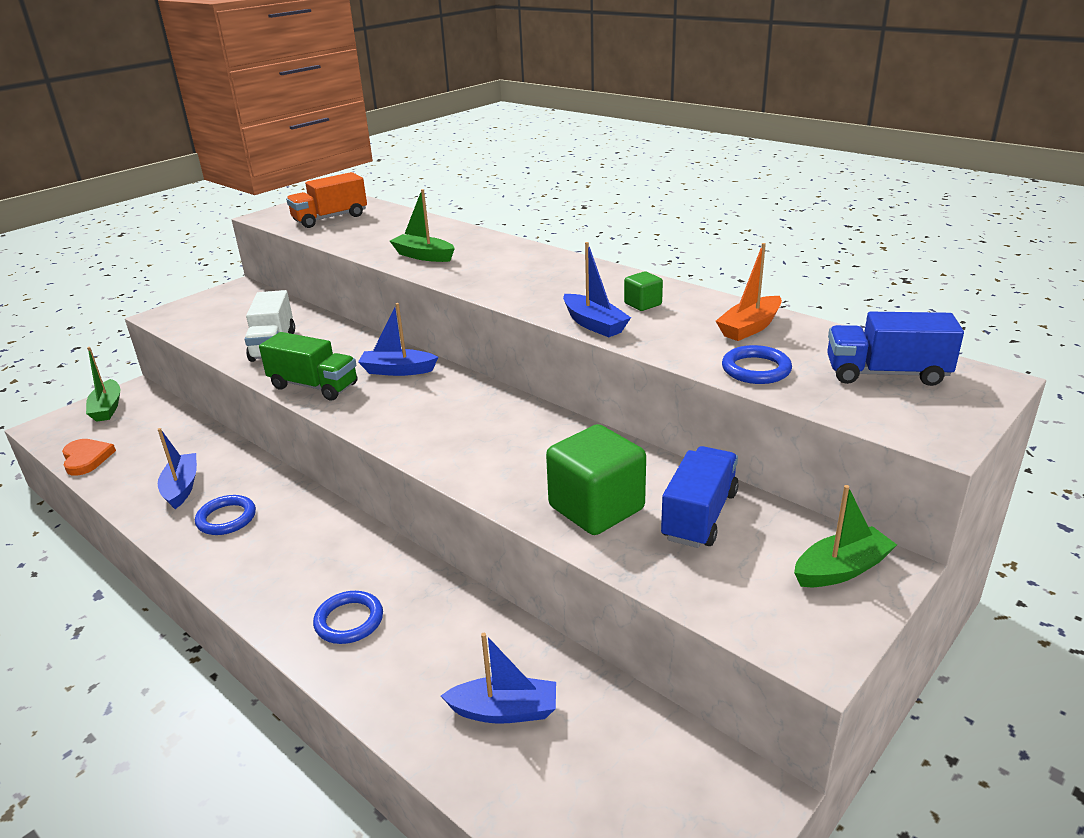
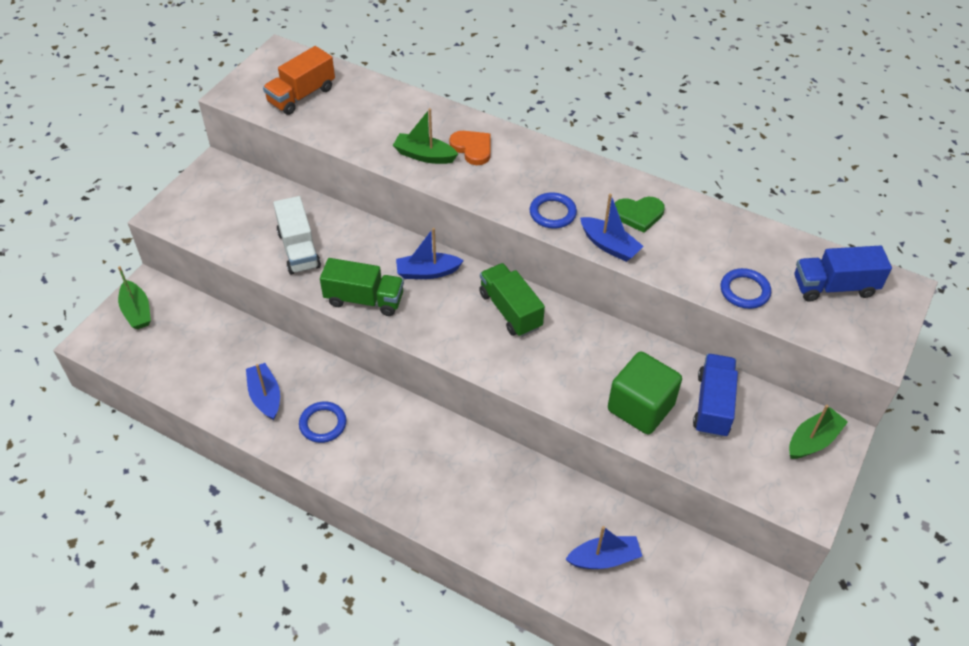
camera: 15 degrees left, 20 degrees up
(86, 458) = (158, 375): orange heart -> orange heart (472, 148)
(349, 621) = (468, 505): blue ring -> blue ring (552, 213)
(474, 407) = (510, 310): none -> green truck
(643, 304) = (638, 214): green cube -> green heart
(750, 327) = (728, 239): orange boat -> none

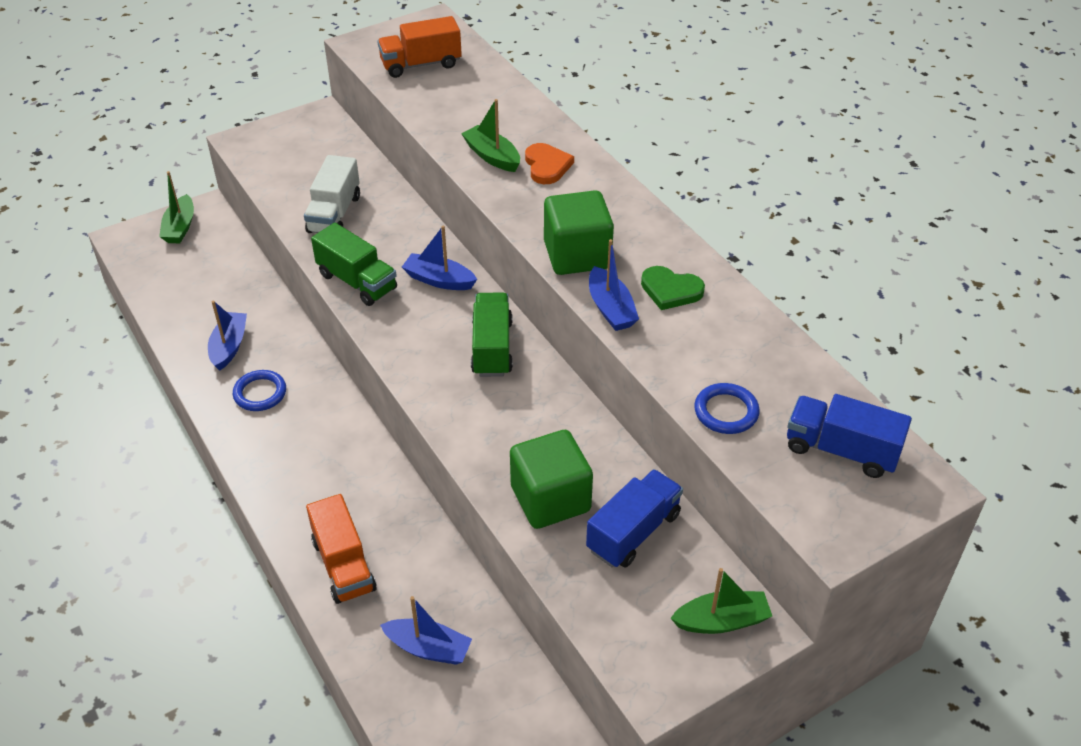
camera: 30 degrees right, 5 degrees down
(496, 528) = (343, 565): none -> orange truck
(552, 213) = (577, 255): blue ring -> green cube

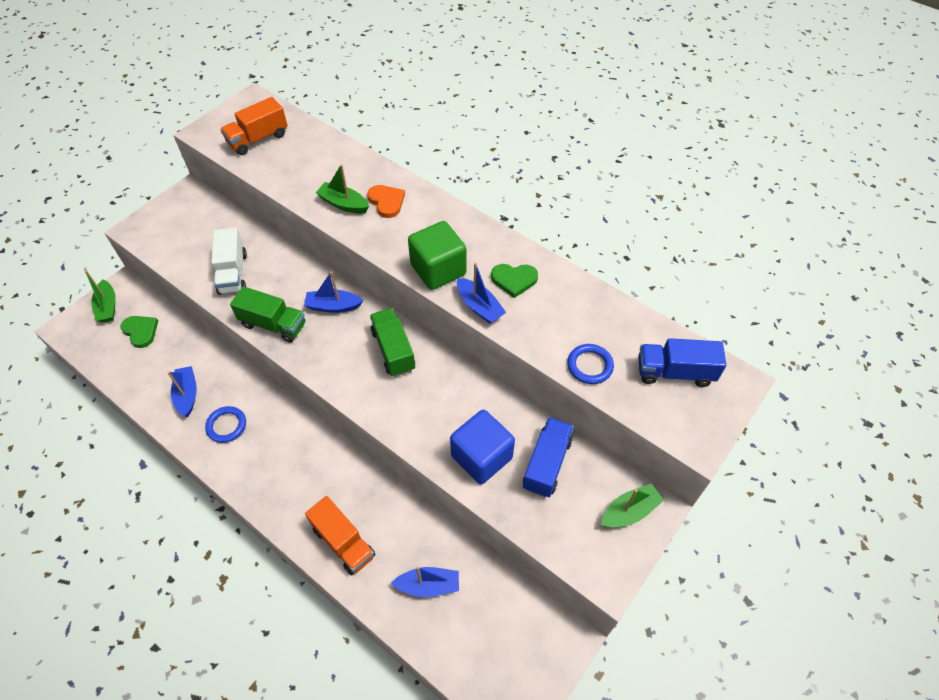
camera: 20 degrees left, 10 degrees up
(206, 263) = (141, 331): none -> green heart
(550, 499) = (481, 457): green cube -> blue cube

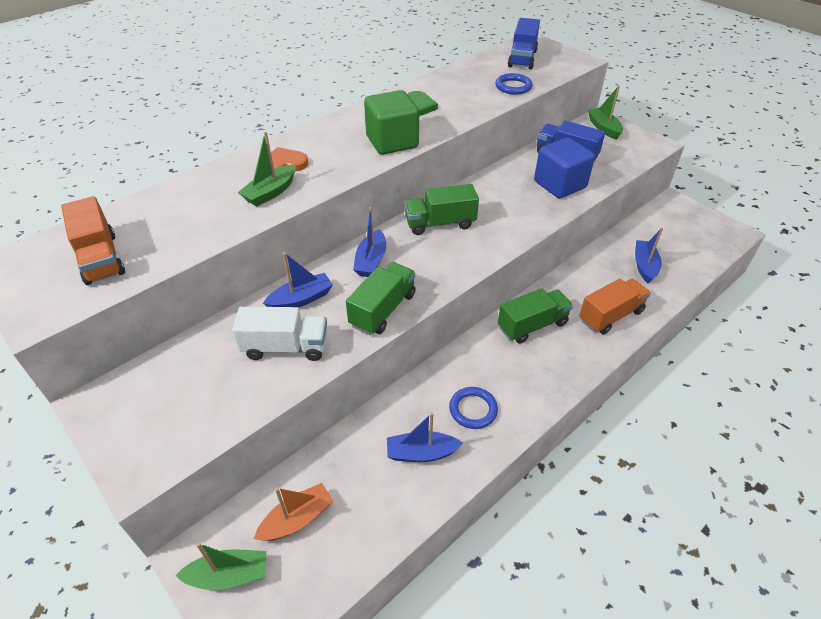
camera: 80 degrees left, 10 degrees down
(141, 331) = (297, 519): green heart -> orange boat
(324, 467) = (532, 325): none -> green truck
(479, 306) = (443, 125): blue boat -> blue boat (301, 299)

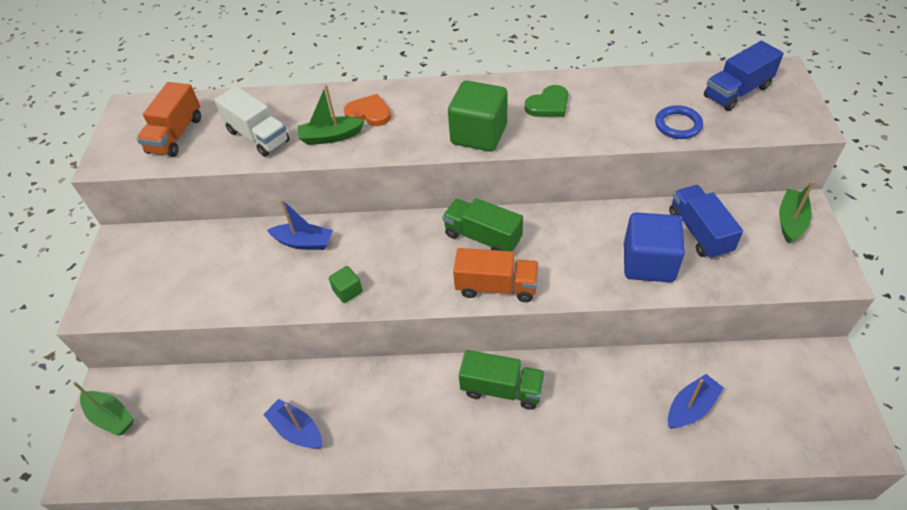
camera: 45 degrees right, 5 degrees up
(285, 347) = (253, 277): white truck -> white truck (258, 136)
(297, 519) = (178, 412): orange boat -> none
(371, 261) = (387, 240): blue boat -> none
(383, 310) = (347, 291): green truck -> green cube
(473, 409) = (369, 426): blue ring -> none
(610, 316) = (587, 433): orange truck -> orange truck (496, 287)

